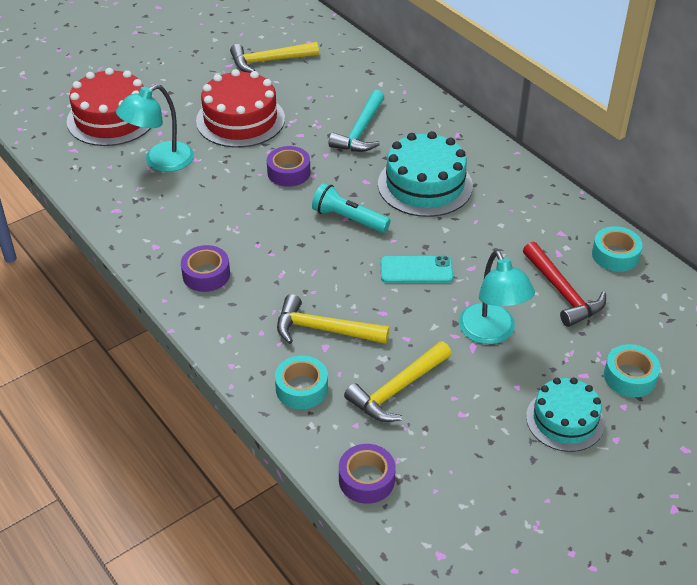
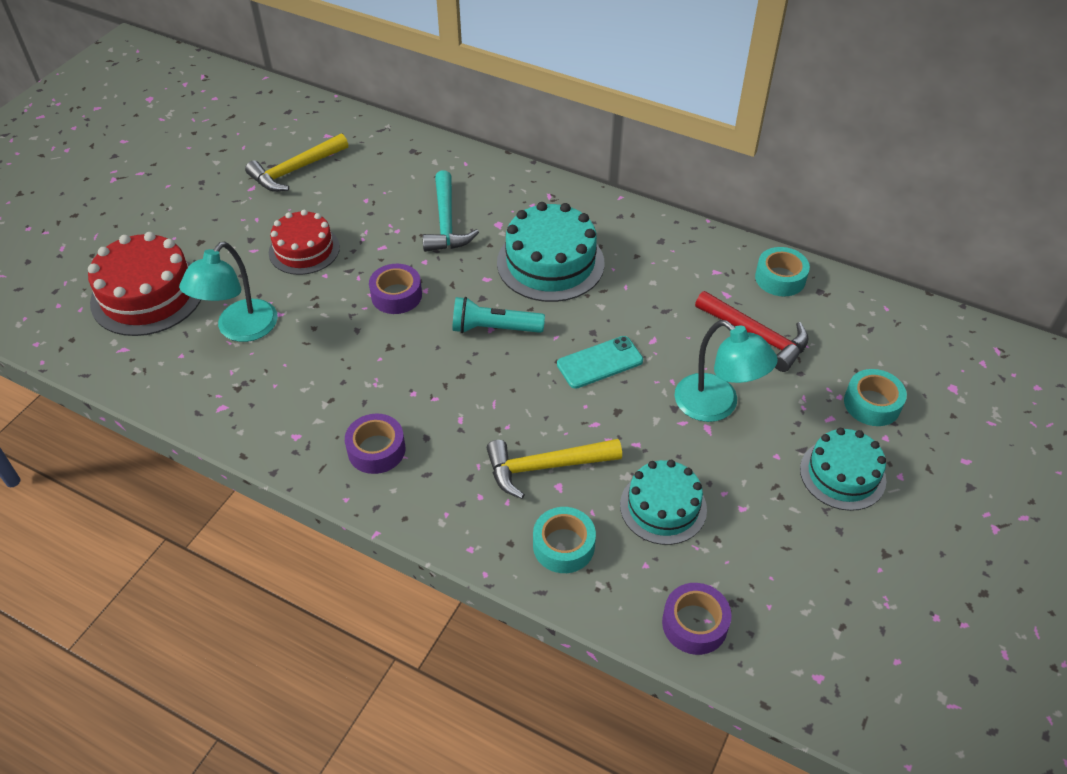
camera: 25 degrees left, 5 degrees up
(240, 120) = (304, 250): red cake -> red cake, size x0.66
(397, 390) = (663, 507): yellow hammer -> turquoise cake

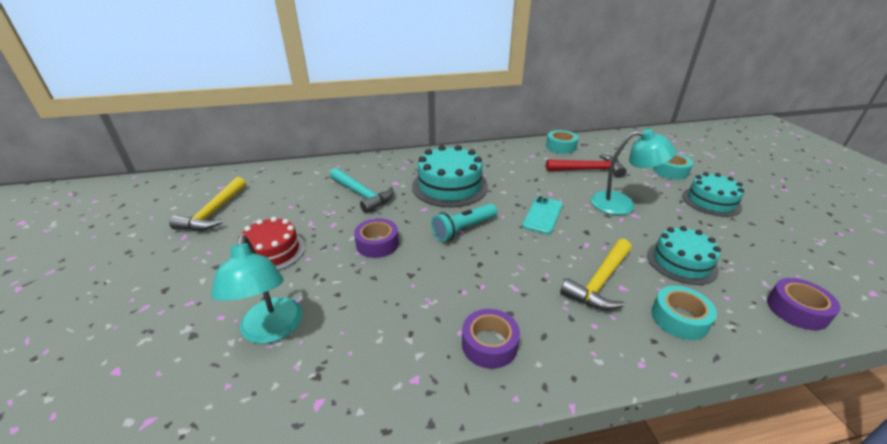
camera: 40 degrees left, 15 degrees down
(148, 295) = (139, 356): red cake -> none

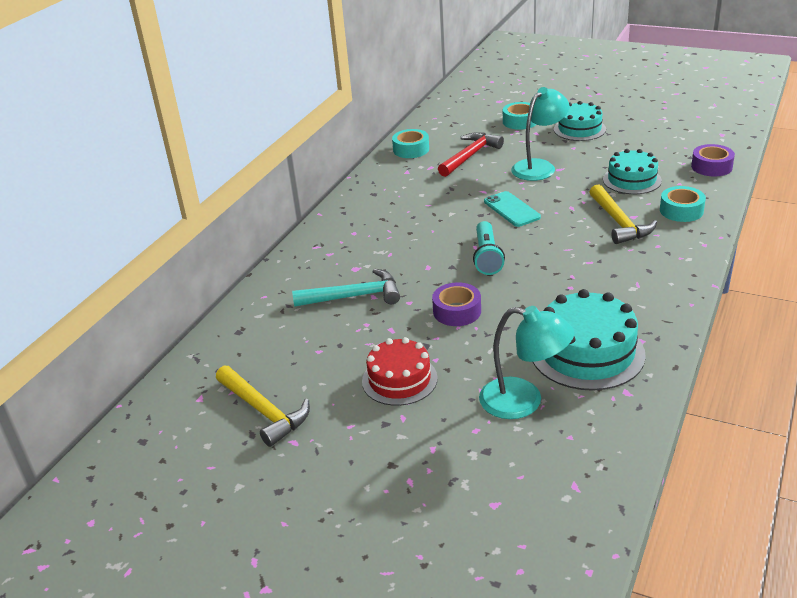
camera: 50 degrees left, 0 degrees up
(449, 186) = (404, 238): turquoise cake -> turquoise cake (587, 352)
(489, 344) = (636, 296): purple tape -> none

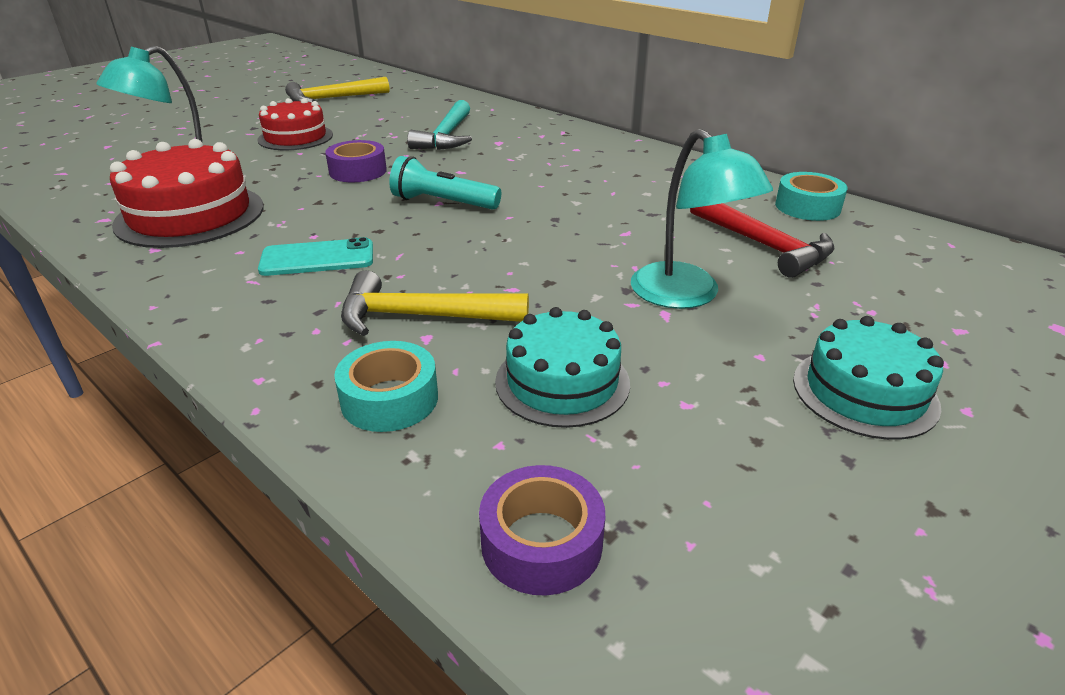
camera: 105 degrees right, 0 degrees up
(512, 209) = (549, 241): turquoise phone -> turquoise phone (317, 258)
(520, 121) = (923, 325): turquoise tape -> none
(587, 352) = (190, 215): turquoise cake -> red cake

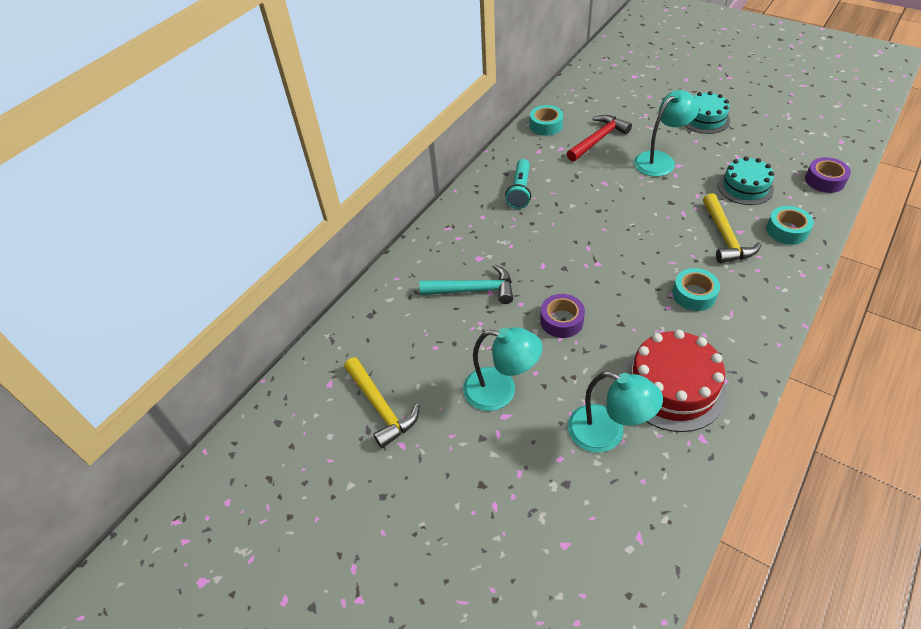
camera: 95 degrees left, 15 degrees up
(295, 137) = (500, 391): red cake -> turquoise lamp
(317, 258) = (694, 294): turquoise phone -> turquoise tape
(443, 203) = (597, 261): turquoise flashlight -> turquoise flashlight (520, 191)

